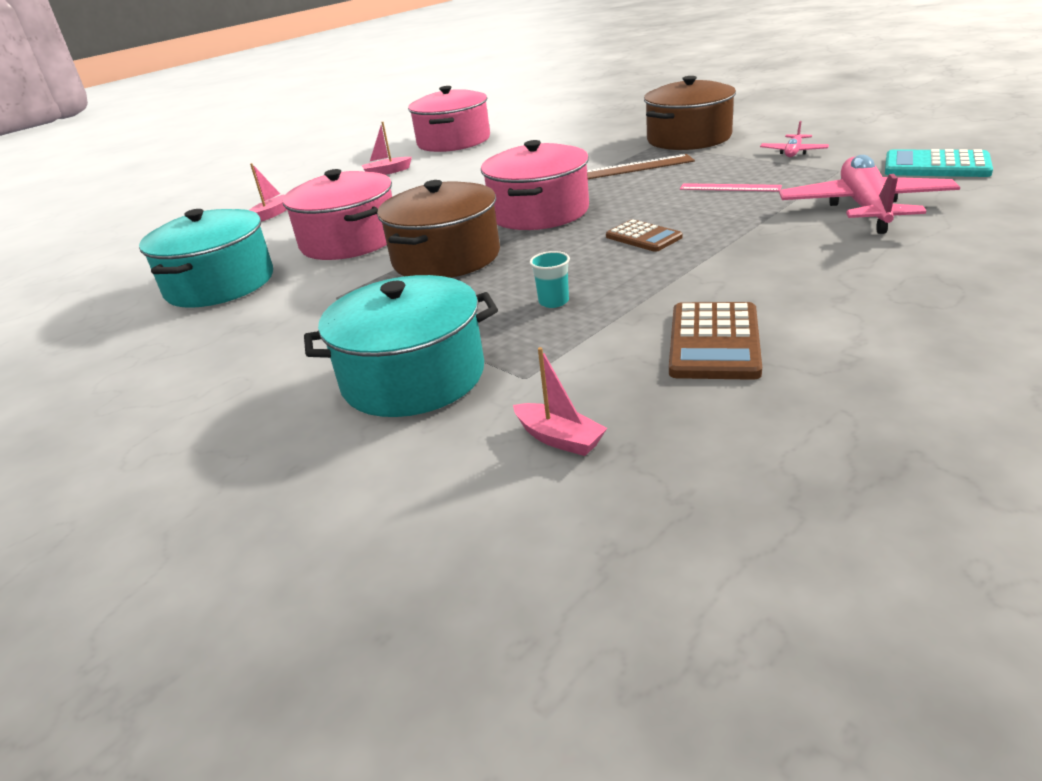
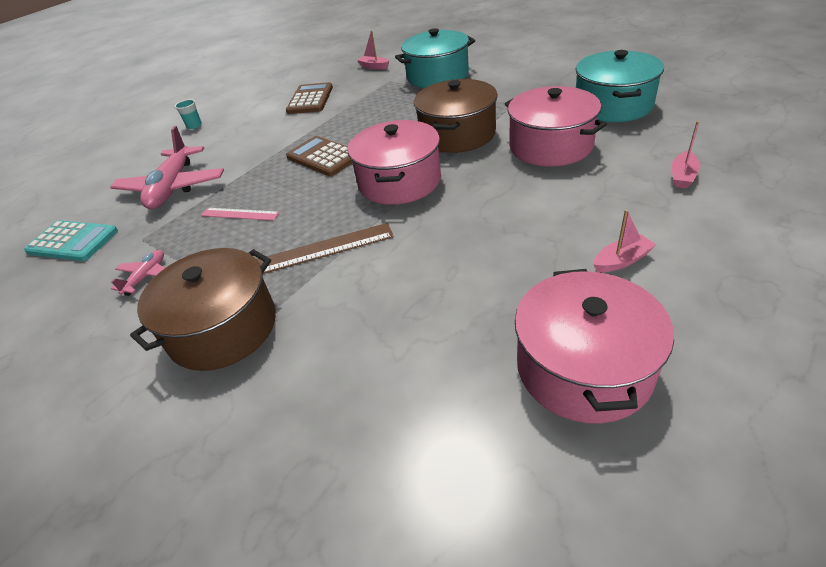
camera: 175 degrees right, 10 degrees up
(553, 302) = (380, 111): turquoise cup -> turquoise cup (194, 125)
(643, 237) = (323, 157): brown calculator -> brown calculator, size x1.51

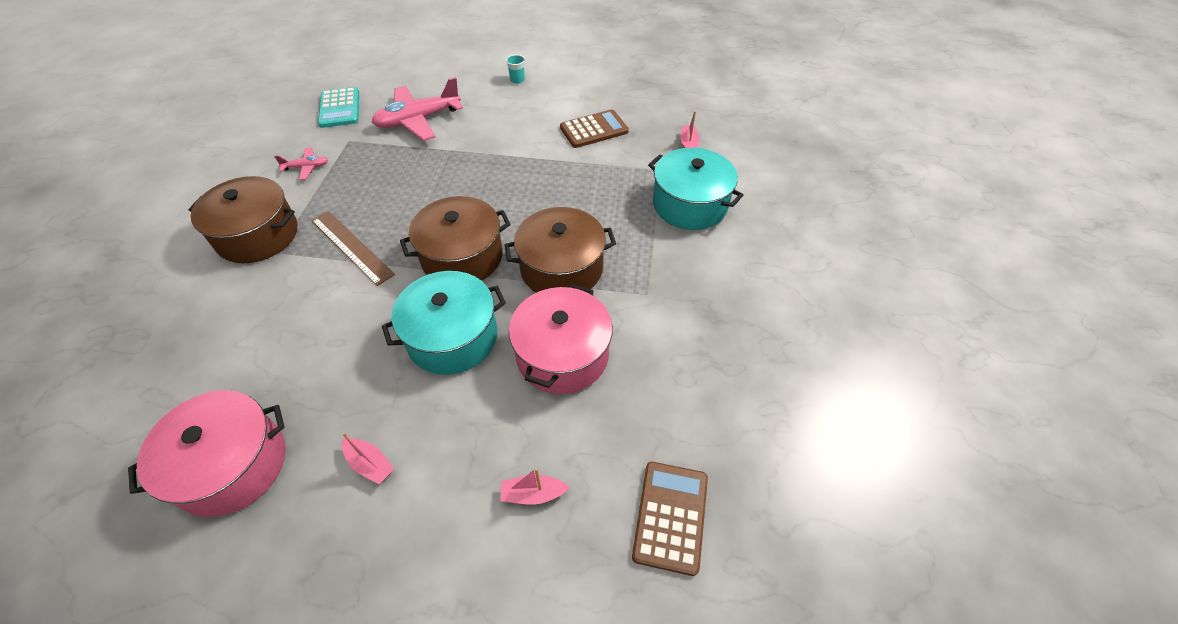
camera: 55 degrees right, 10 degrees up
(240, 214) = (390, 177): pink ruler -> none
(323, 157) = (489, 187): brown calculator -> brown calculator (670, 516)
(399, 181) = (462, 257): pink pot -> brown pot
(613, 106) = (680, 391): turquoise pot -> turquoise pot (452, 337)

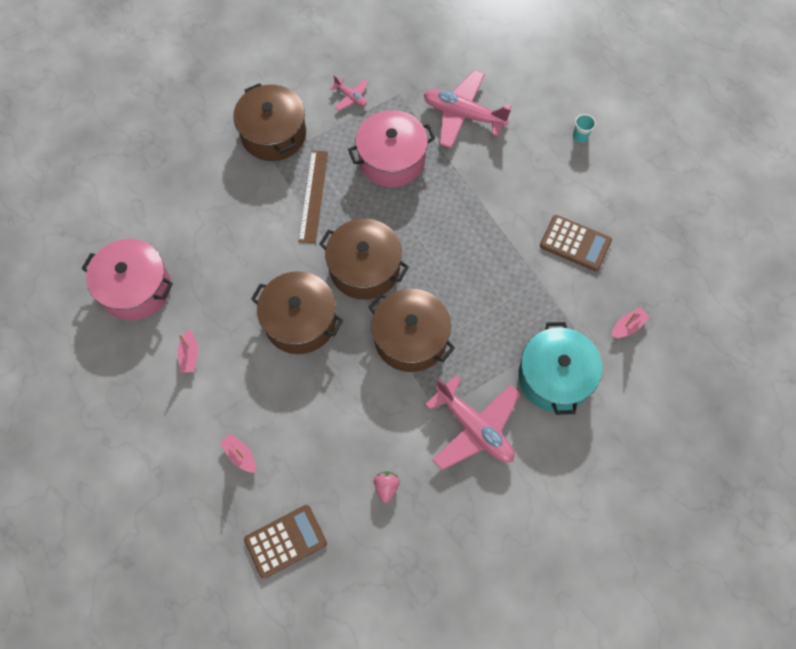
camera: 50 degrees right, 15 degrees up
(340, 108) = (424, 53): turquoise calculator -> none
(452, 337) = (300, 321): turquoise pot -> brown pot
(562, 354) = (342, 396): pink pot -> pink pot (391, 160)
(686, 279) = (474, 428): none -> pink plane
(686, 380) = (386, 487): none -> pink strawberry

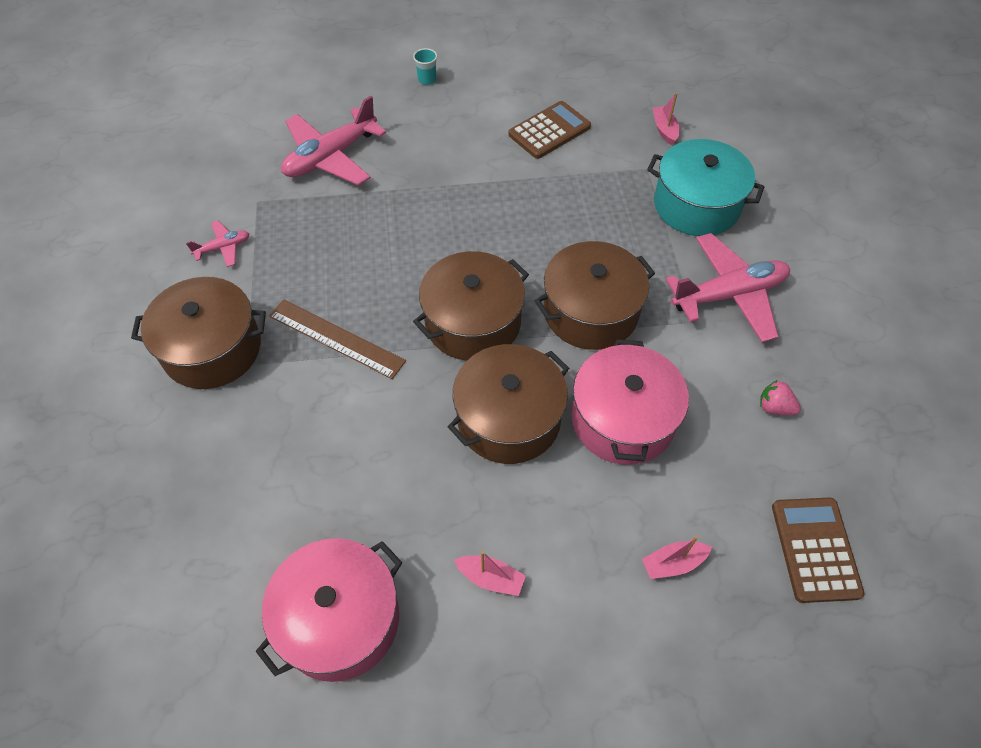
camera: 65 degrees left, 10 degrees down
(391, 160) = (341, 241): pink pot -> pink pot (622, 419)

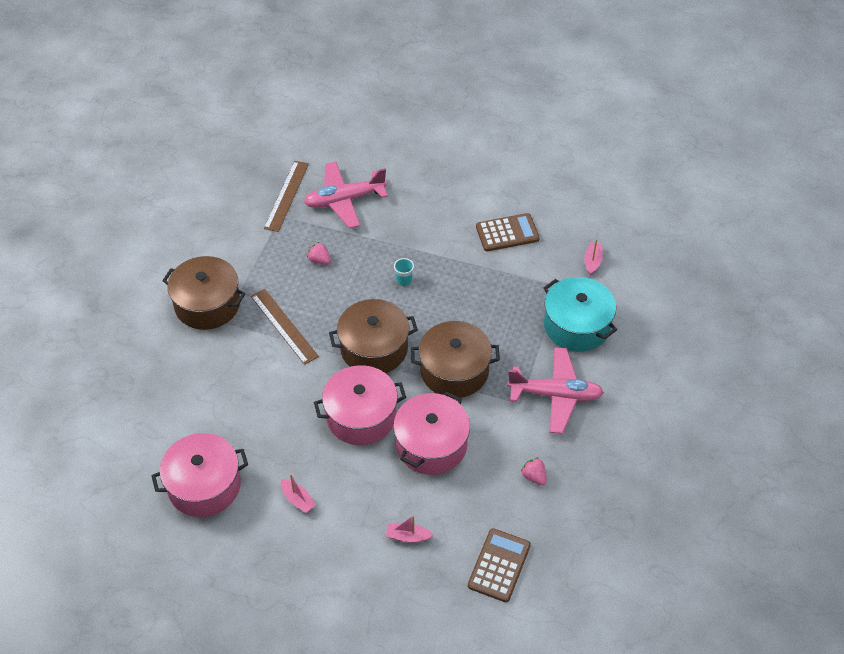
camera: 25 degrees right, 5 degrees down
(223, 248) = (244, 240): pink plane -> none
(252, 175) = (286, 195): none -> brown ruler
(338, 238) = (319, 260): none -> pink strawberry
(427, 79) = (443, 163): turquoise cup -> turquoise cup (404, 280)
(508, 418) = (361, 416): brown pot -> pink pot

